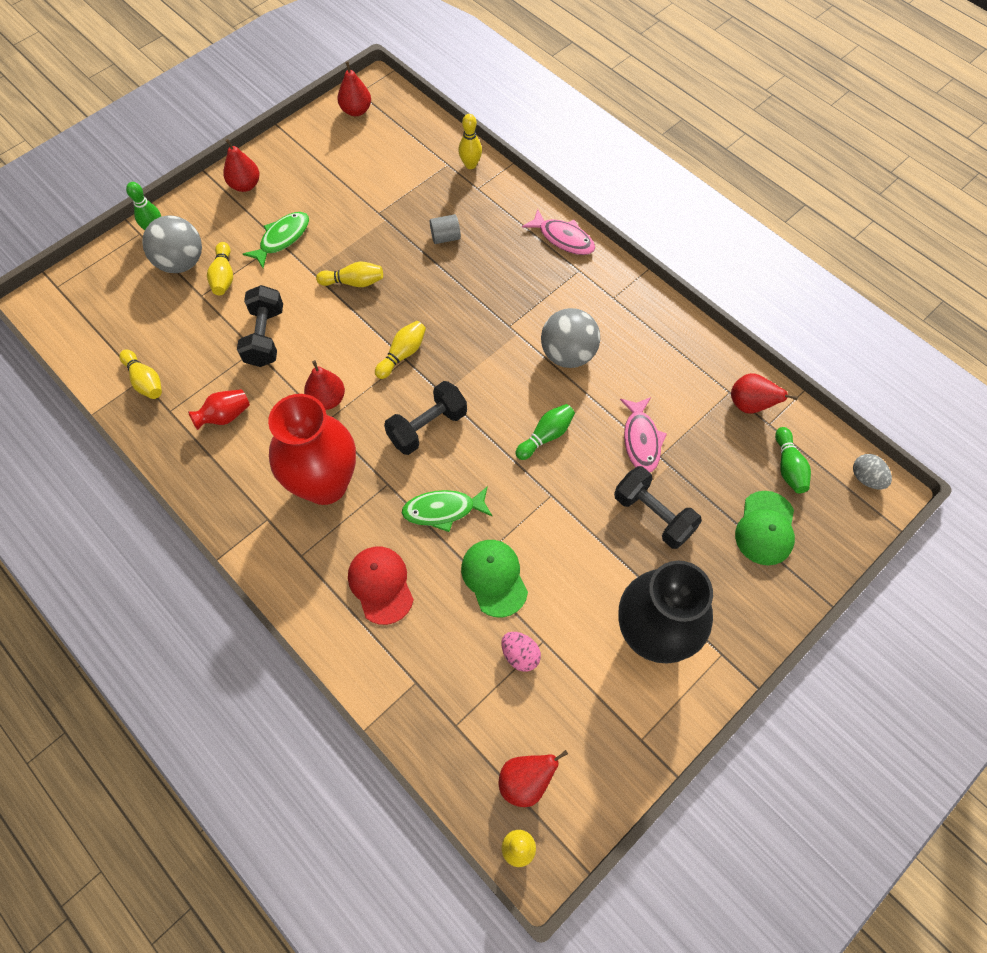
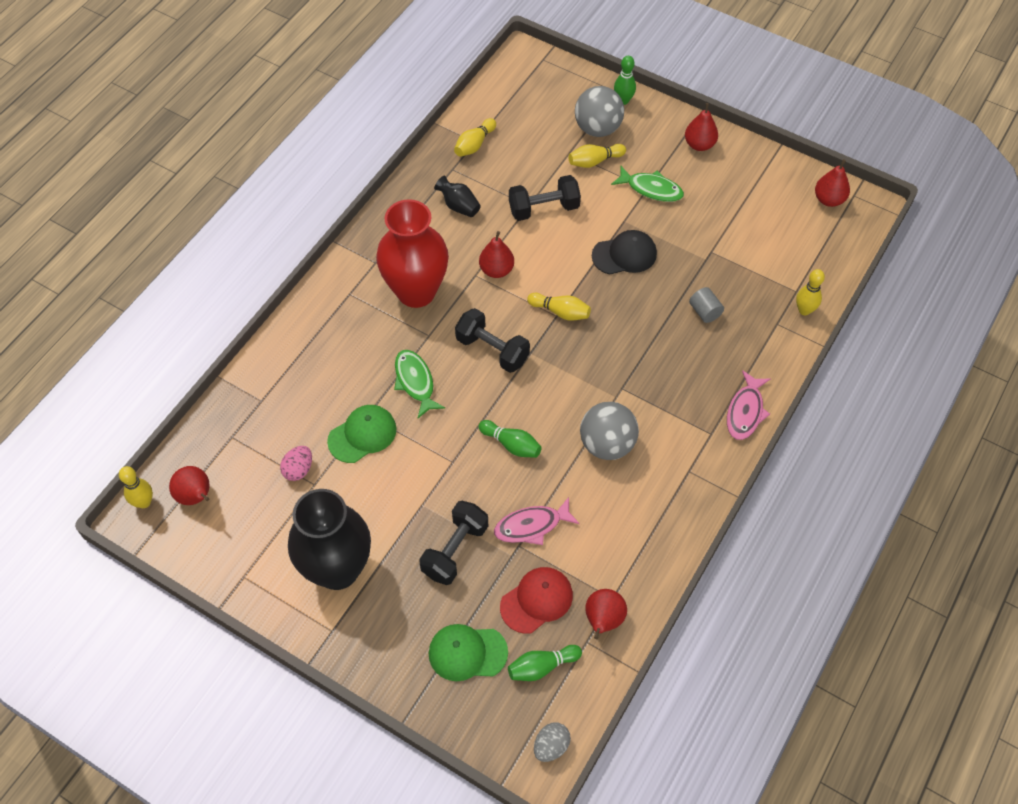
camera: 75 degrees right, 5 degrees down
(225, 416) = (459, 206): red vase -> black vase
(354, 282) = (624, 255): yellow bowling pin -> black cap
(381, 585) = (337, 355): red cap -> red cap (536, 600)

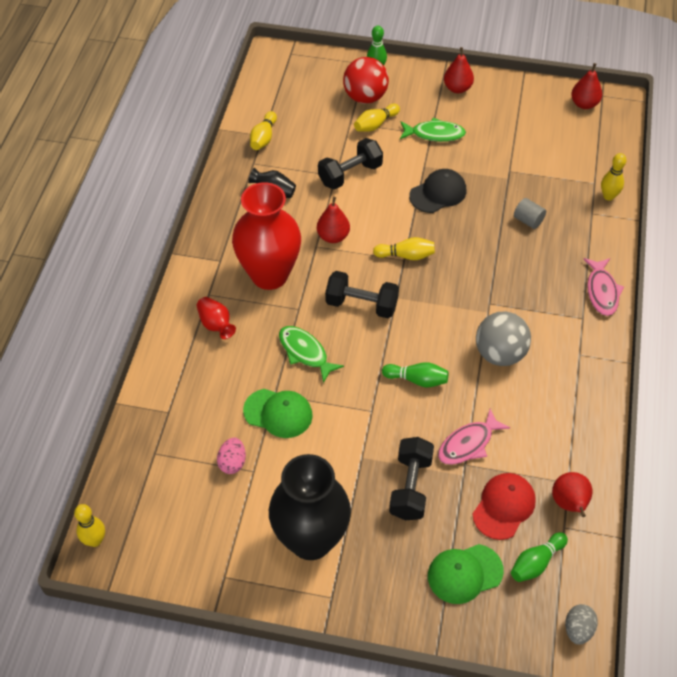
camera: 20 degrees left, 5 degrees down
(196, 496) = (144, 518): red pear -> none
(343, 327) = (216, 325): none -> red vase
(362, 435) = (278, 413): green cap -> green cap turned 75 degrees clockwise
(597, 128) = (365, 97): grey ball -> red ball

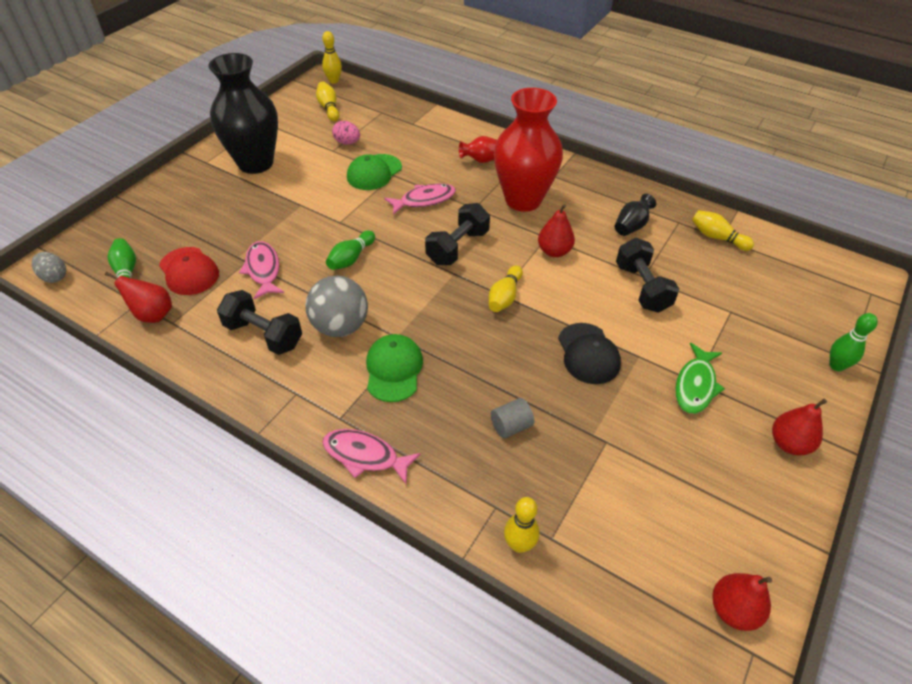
camera: 110 degrees right, 5 degrees down
(305, 352) = (424, 200): green fish -> pink fish
(365, 97) = (778, 338): red ball -> none
(375, 124) = (724, 333): yellow bowling pin -> yellow bowling pin (329, 108)
(410, 487) = (253, 223): black dumbbell -> black dumbbell (263, 335)
(464, 573) = (158, 230): green cap -> green cap (394, 369)

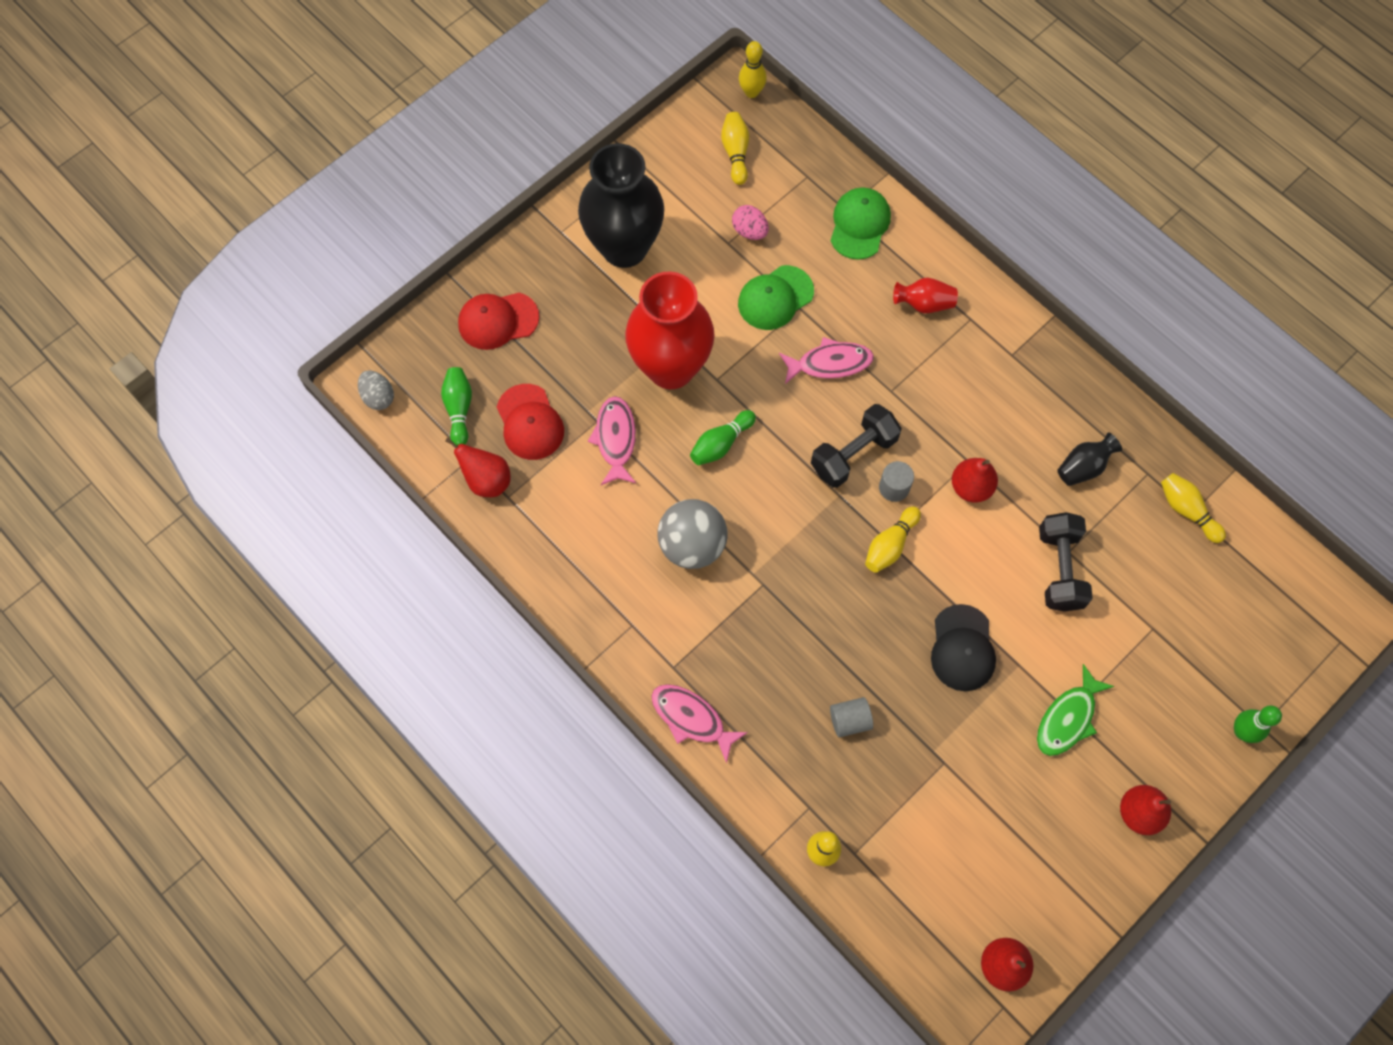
camera: 15 degrees right, 20 degrees up
(158, 216) = (498, 320): none -> red cap
(263, 335) = (606, 538): black dumbbell -> none
(394, 369) = (741, 618): green cap -> green cap (859, 225)
(495, 261) = (894, 487): none -> grey cylinder
(523, 200) = (957, 390): red vase -> red vase (671, 368)

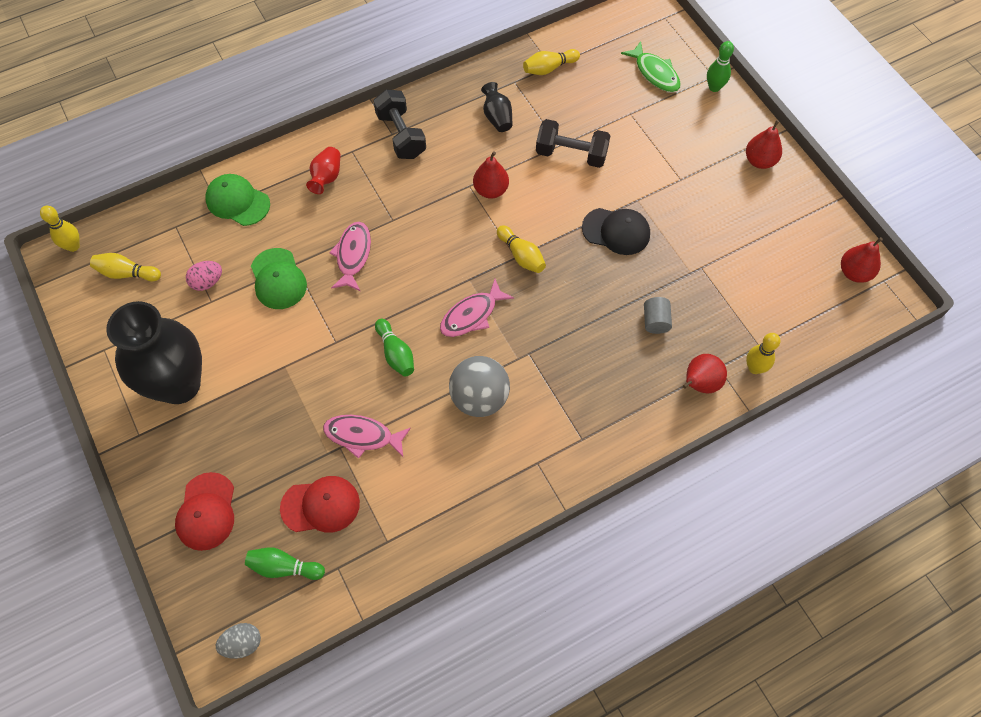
camera: 75 degrees left, 5 degrees down
(487, 480) = (365, 557): red pear -> red pear (699, 383)
(671, 368) = (311, 375): red vase -> none
(691, 719) = (629, 435): pink fish -> pink fish (472, 315)
(853, 454) = (437, 260): black dumbbell -> black dumbbell (401, 135)
(894, 487) = (474, 240): grey cylinder -> none
(1068, 718) = (684, 182): green fish -> green fish (655, 73)

